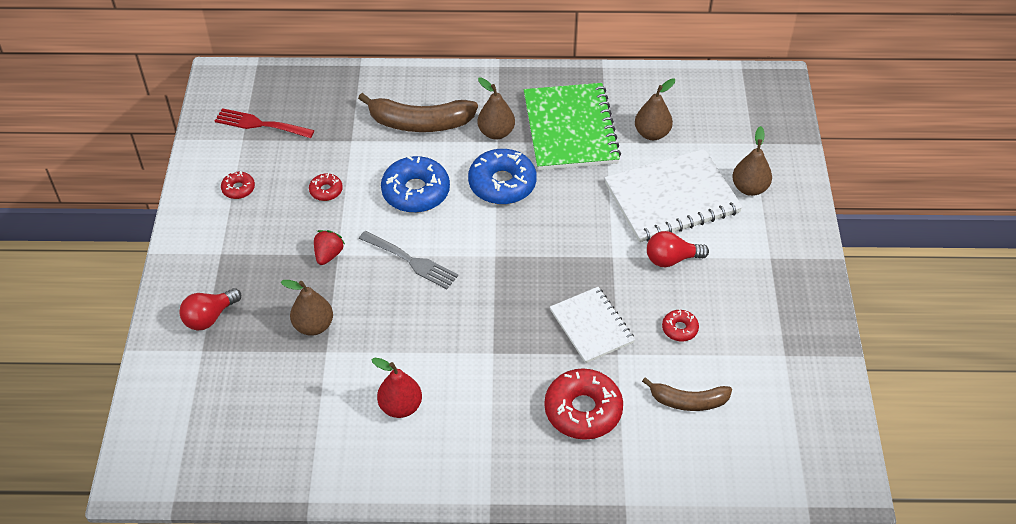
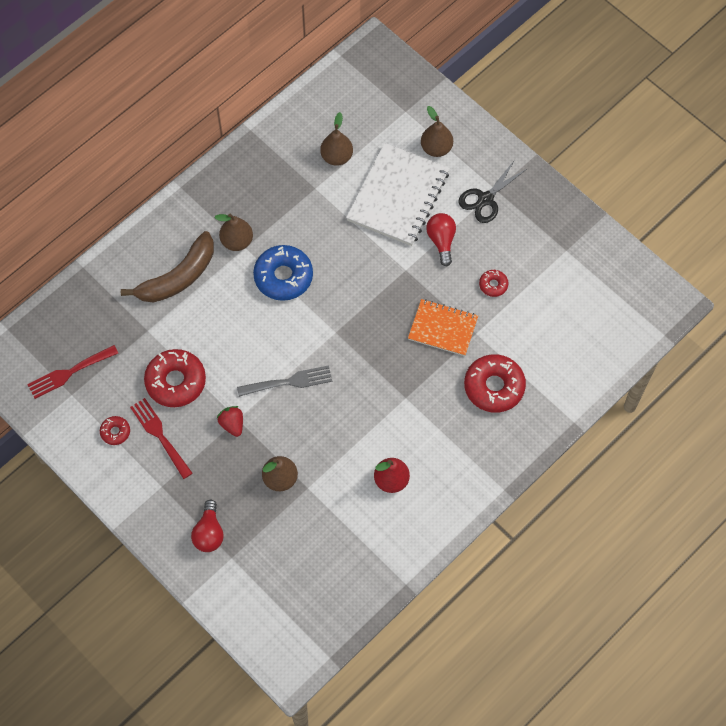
camera: 45 degrees left, 15 degrees up
(266, 217) = (159, 435): none -> red fork
(326, 191) = (176, 381): red donut -> red donut, size x2.04
(416, 192) = (235, 331): blue donut -> none
(570, 129) = (281, 197): green notebook -> none
(591, 326) = (443, 328): white notebook -> orange notebook
(671, 259) = (441, 241): red light bulb -> red light bulb turned 135 degrees clockwise
(688, 401) = (544, 328): brown banana -> none
(751, 258) = (485, 199): none -> black scissors

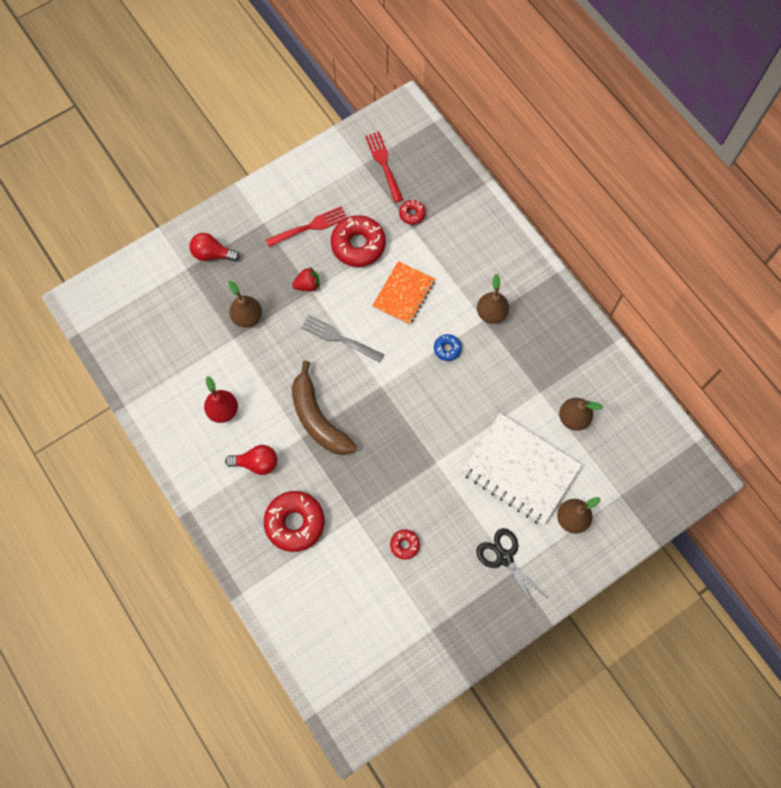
camera: 100 degrees right, 5 degrees up
(115, 432) = (321, 193): red donut -> red donut (412, 214)
(178, 277) = (461, 259): brown banana -> brown banana (318, 418)
(283, 277) = (447, 349): blue donut -> blue donut, size x0.49
(289, 382) = (339, 338): grey fork -> grey fork turned 120 degrees clockwise
(441, 241) = (462, 503): red light bulb -> red light bulb (256, 463)
(443, 328) = (366, 486): orange notebook -> orange notebook (403, 294)

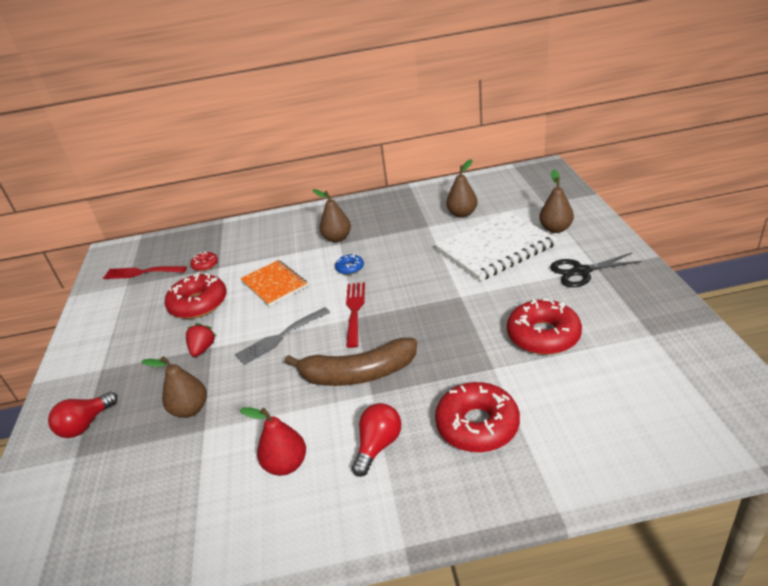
camera: 60 degrees left, 35 degrees down
(310, 226) = (145, 333): red fork -> red fork (354, 310)
(404, 545) = (543, 335): red donut -> red donut, size x2.04

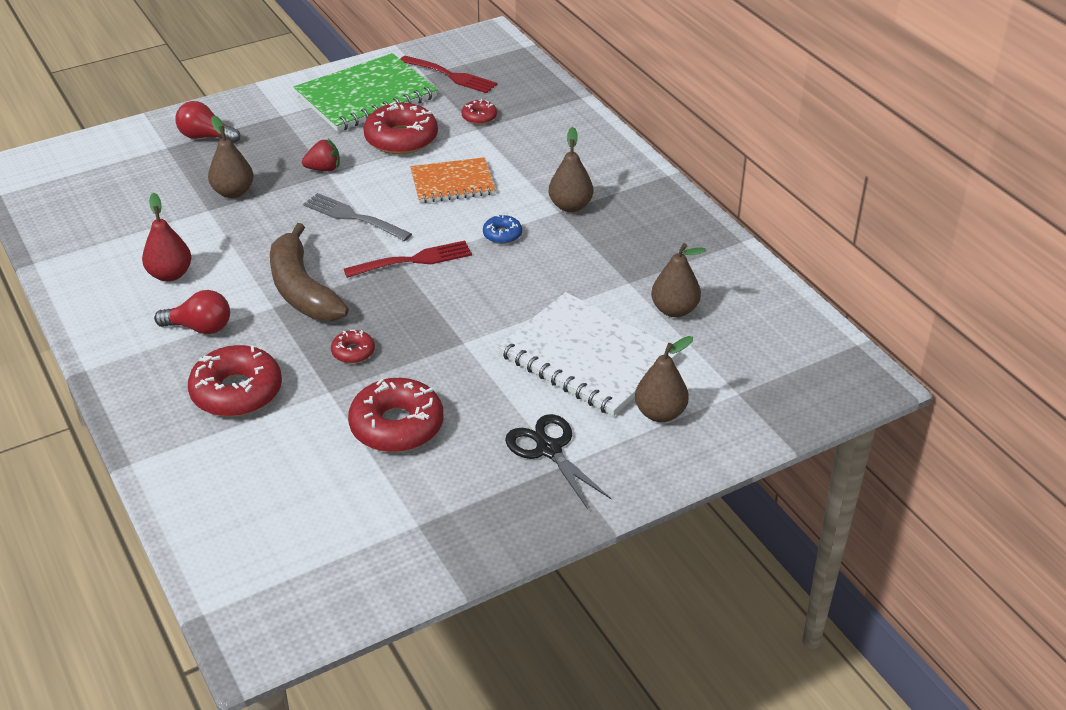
camera: 65 degrees right, 5 degrees up
(124, 317) = (366, 96): none -> green notebook
(141, 272) = (451, 76): red fork -> red fork turned 135 degrees clockwise
(274, 284) = (452, 183): orange notebook -> orange notebook turned 45 degrees clockwise
(450, 351) = (353, 352): none -> red donut

